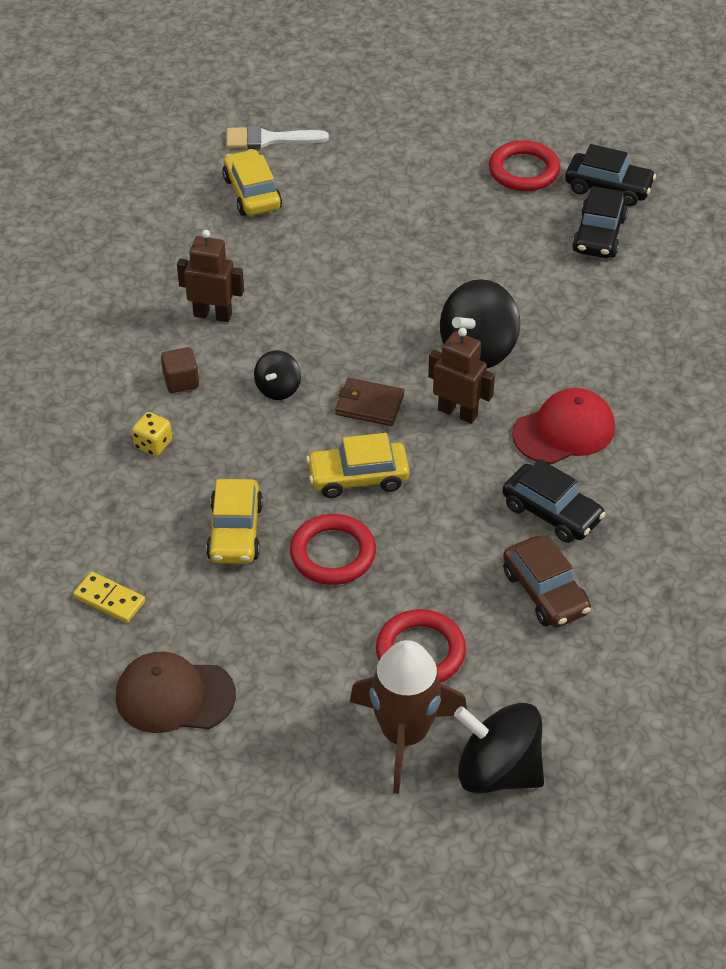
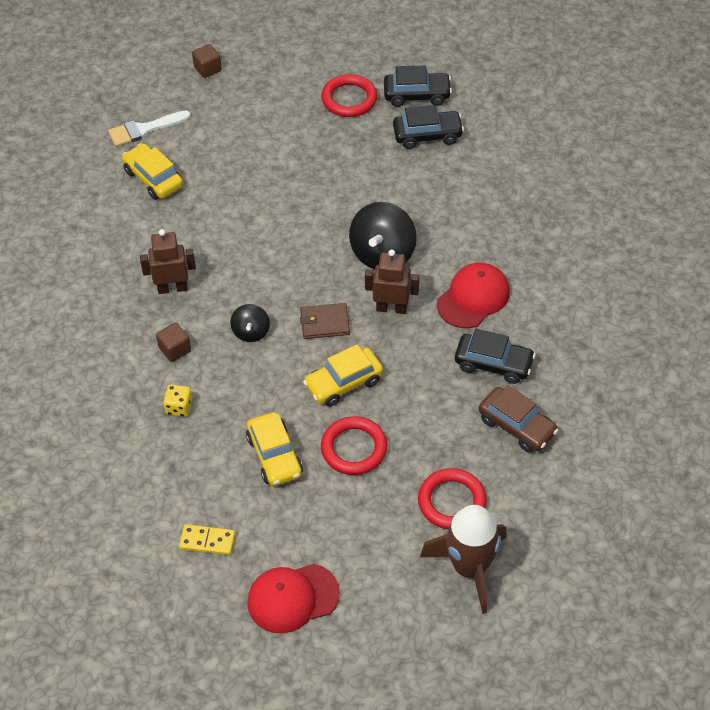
camera: 20 degrees left, 5 degrees up
(174, 696) = (292, 598): brown cap -> red cap
(374, 95) = (207, 69): none -> brown cube
(498, 771) = (546, 571): black spinning top -> none
(599, 235) = (427, 135): black car -> black car turned 90 degrees counterclockwise

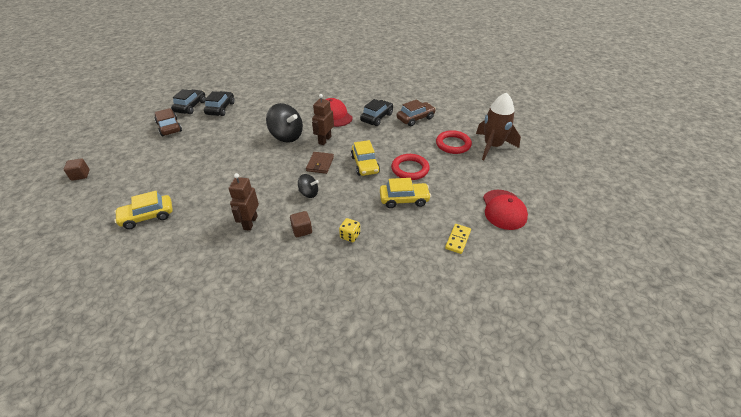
camera: 75 degrees left, 10 degrees down
(144, 129) = (98, 214): white brush -> none
(349, 99) = (169, 127): red ring -> brown car

